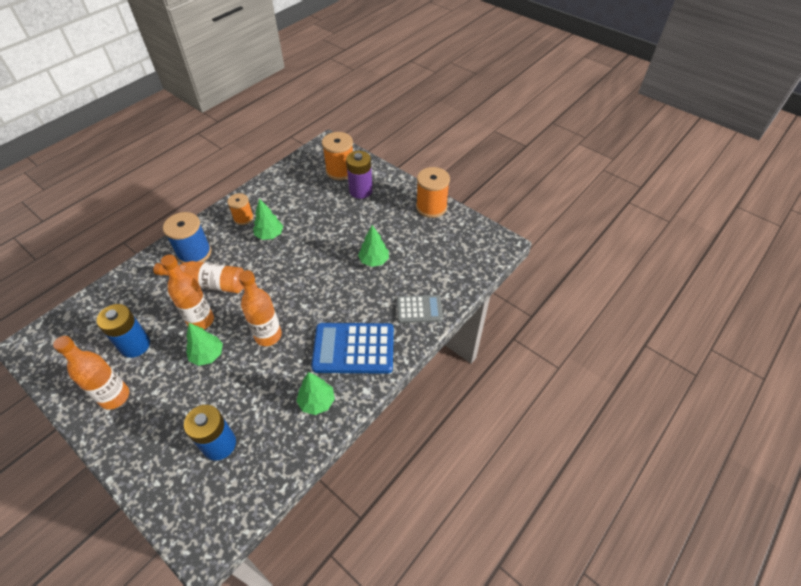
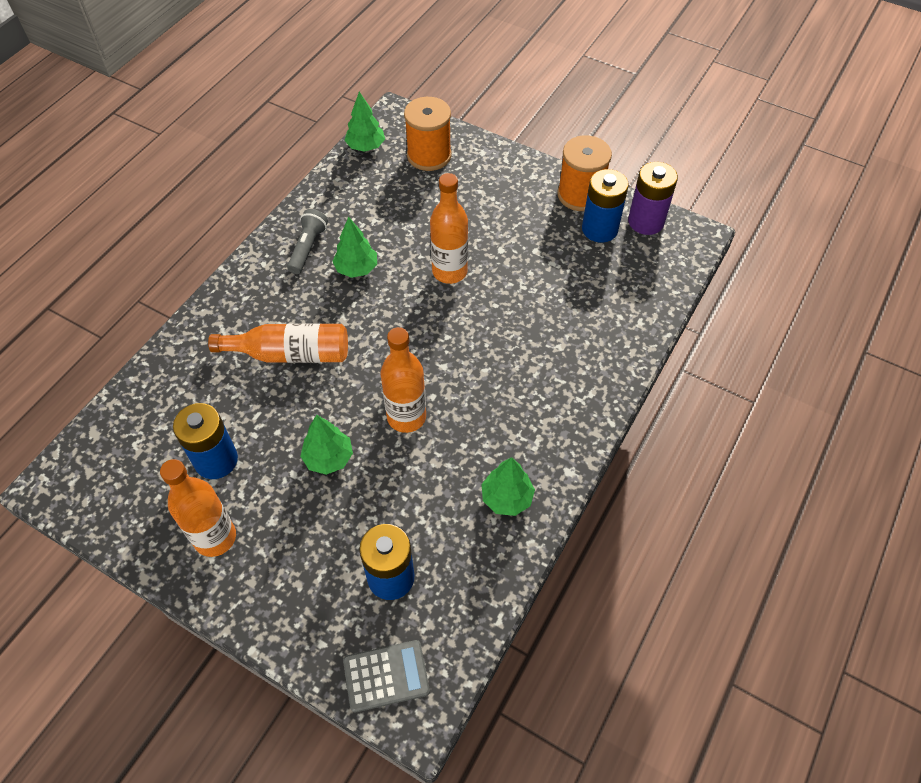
camera: 10 degrees left, 5 degrees up
(194, 253) = (253, 311): blue spool -> none
(201, 321) = (300, 410): orange bottle -> orange bottle (449, 272)
(243, 218) = (308, 248): orange spool -> grey flashlight
(353, 348) = (534, 417): blue calculator -> none
(361, 191) = (469, 183): purple battery -> purple battery (646, 222)
(374, 260) = (522, 286): green tree -> green tree (365, 146)
(419, 309) = (608, 347): grey calculator -> grey calculator (386, 676)
(437, 230) = (599, 229): none -> blue battery

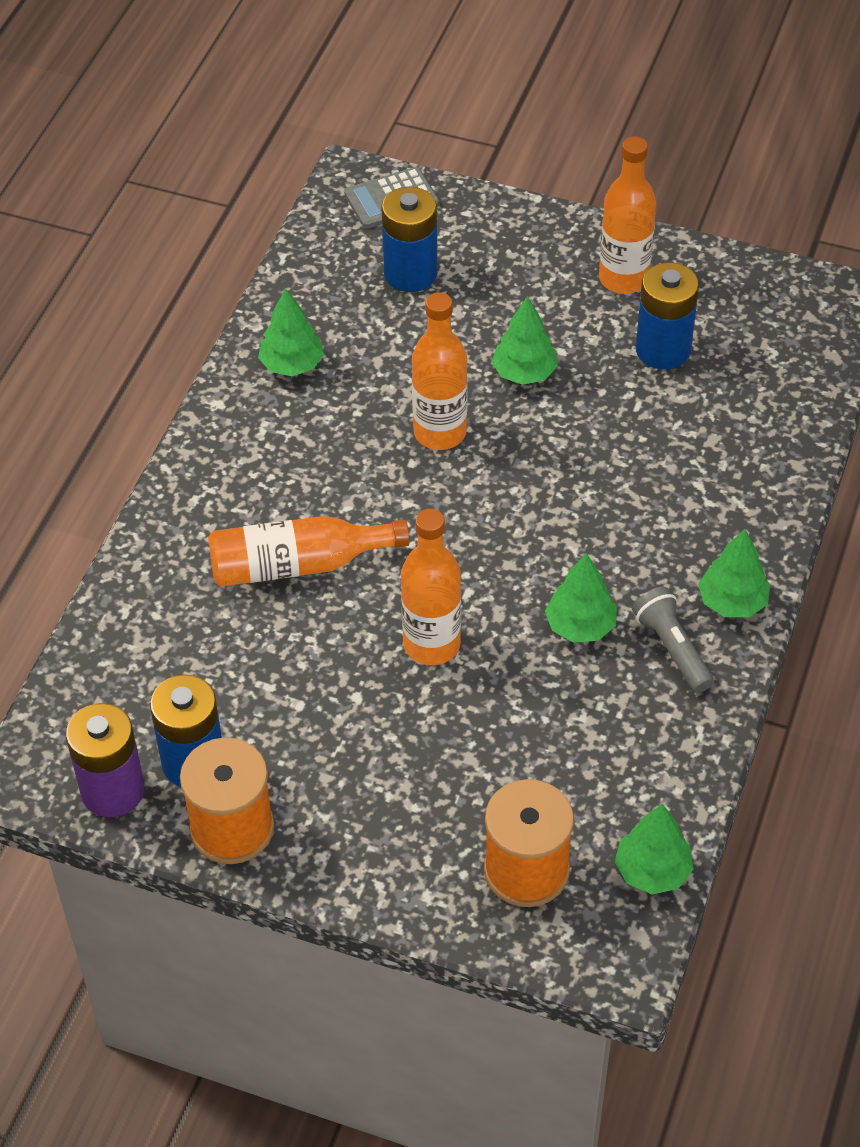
camera: 170 degrees right, 5 degrees down
(259, 268) = (732, 602): none -> green tree
(290, 354) = (627, 486): orange bottle -> orange bottle (298, 565)
(308, 248) = (672, 648): grey flashlight -> grey flashlight turned 150 degrees clockwise

